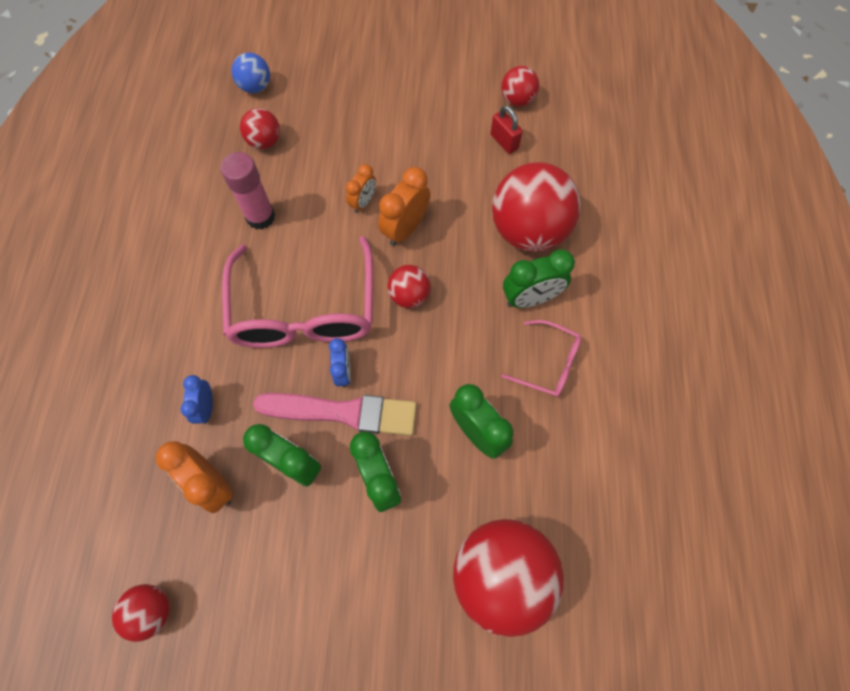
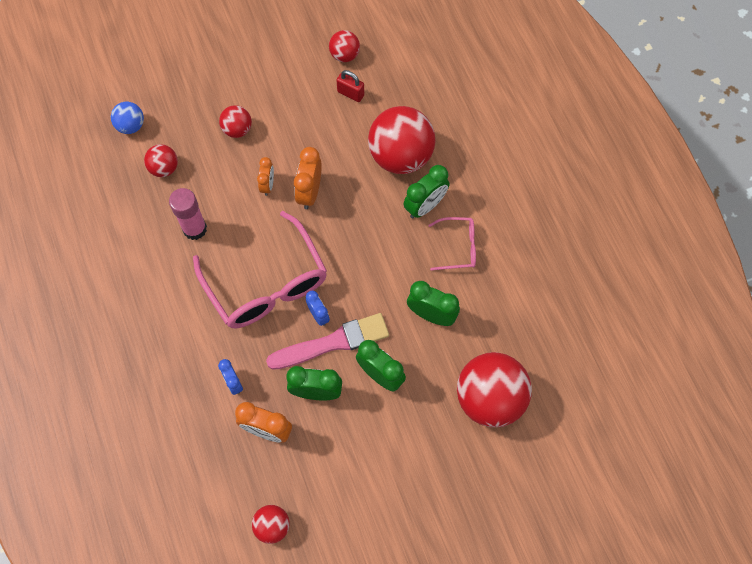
camera: 25 degrees left, 0 degrees up
(409, 295) = (338, 241): red ball -> red ball (237, 129)

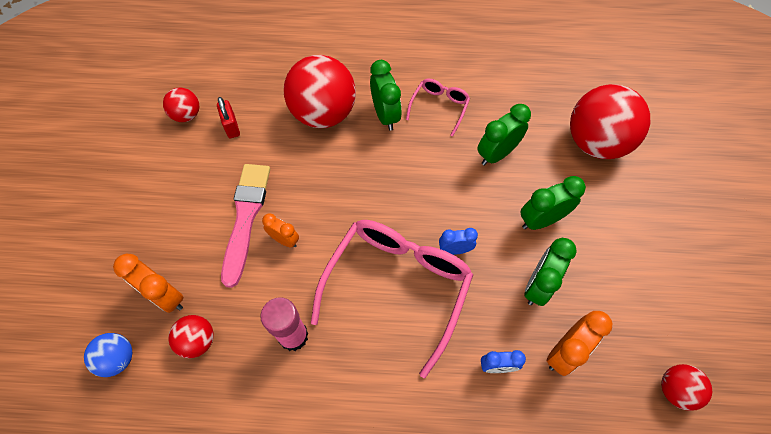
camera: 65 degrees left, 5 degrees down
(237, 129) = (201, 244): red ball -> none
(267, 284) = (397, 286): pink glasses -> pink glasses turned 60 degrees counterclockwise
(309, 192) = (316, 204): orange clock -> orange clock (165, 296)
(333, 342) = (490, 248): pink brush -> pink brush (246, 218)
(350, 93) = (231, 127): red padlock -> red padlock turned 75 degrees counterclockwise

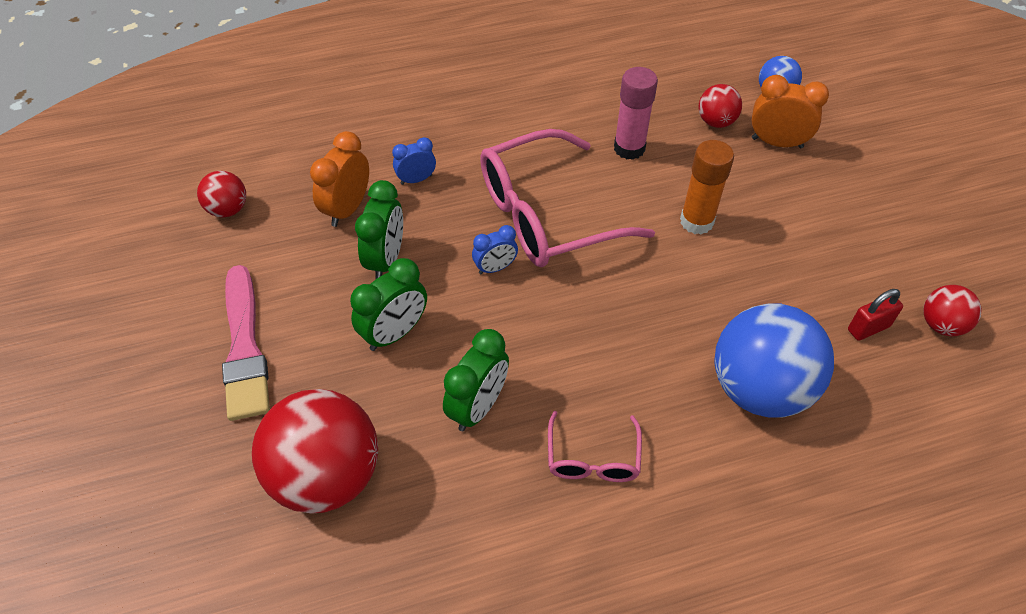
camera: 160 degrees right, 10 degrees down
(231, 127) = (868, 328): red padlock -> red padlock turned 75 degrees counterclockwise
(246, 218) = (757, 230): pink brush -> pink brush (245, 347)
(284, 240) = (696, 221): orange clock -> orange glue stick
(323, 114) = (759, 389): red ball -> blue ball
(385, 115) = (668, 416): green clock -> none
(397, 286) = (546, 215): pink glasses -> pink glasses turned 60 degrees clockwise

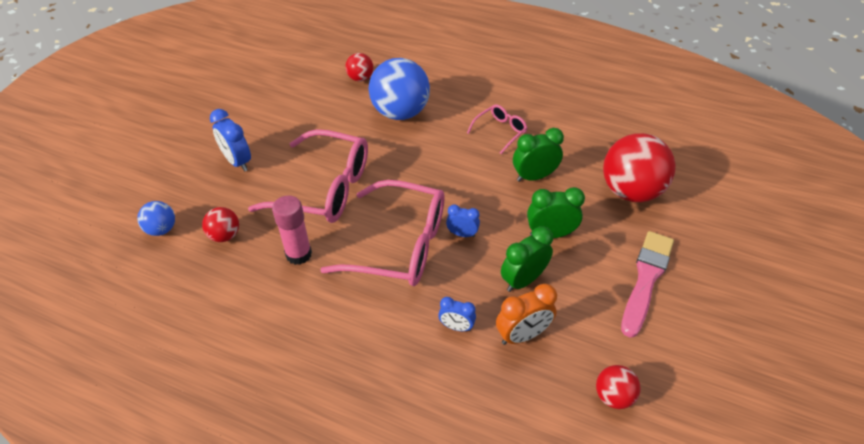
camera: 140 degrees left, 5 degrees down
(696, 221) = (325, 189): orange glue stick -> pink glasses
(777, 143) = (216, 200): orange clock -> none
(825, 189) = (237, 162): none -> blue clock
(868, 328) = (323, 104): red padlock -> none
(941, 325) = (293, 88): red ball -> red ball (360, 78)

